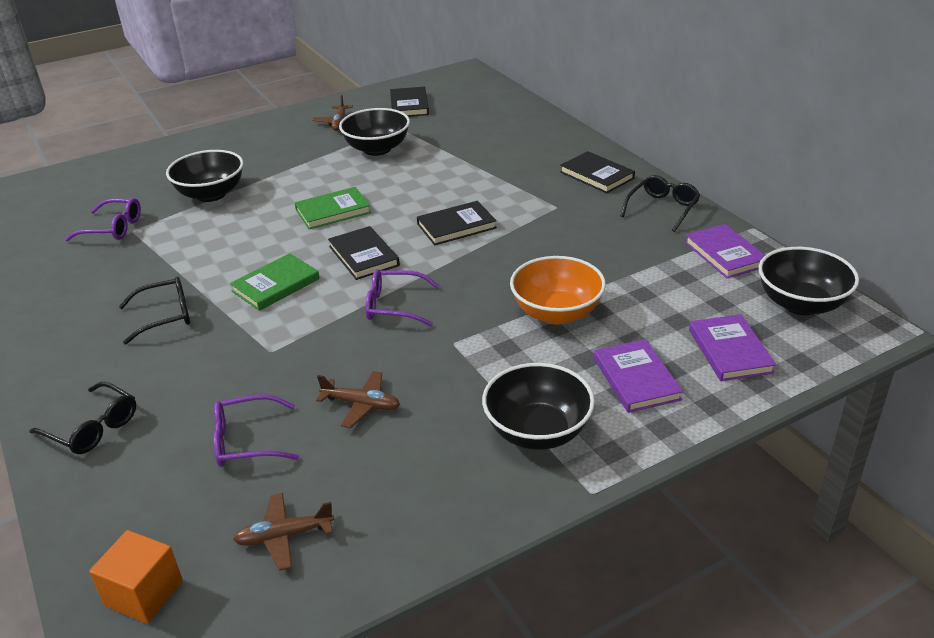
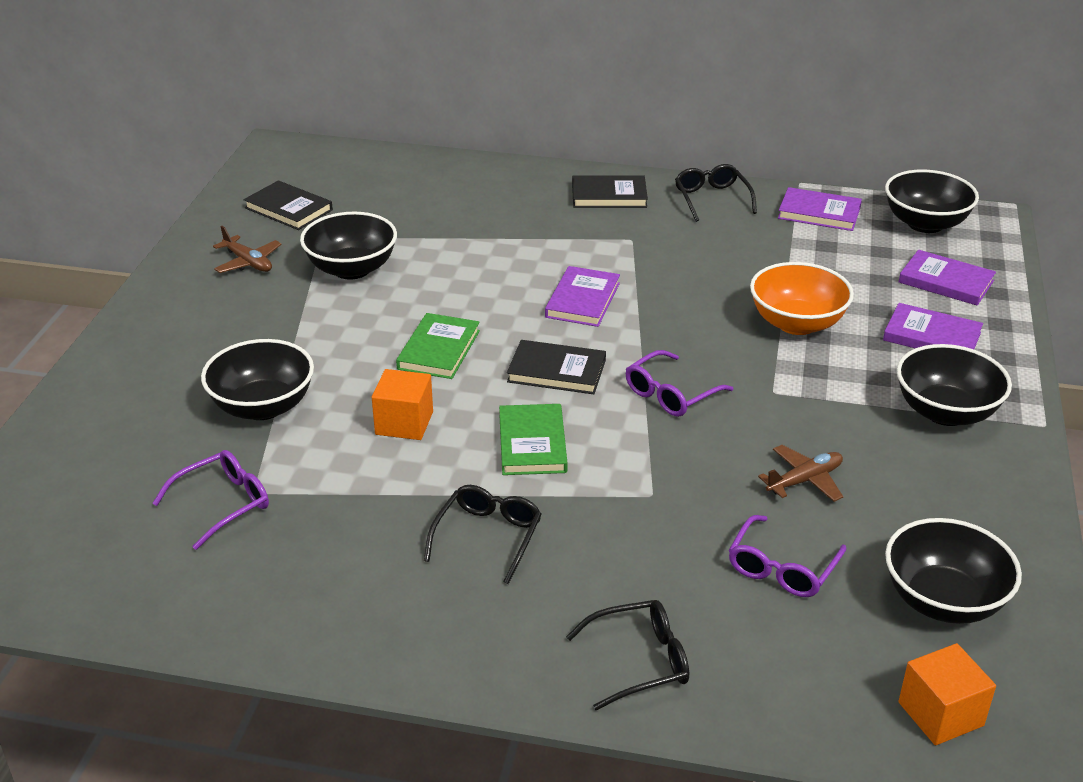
camera: 50 degrees left, 0 degrees up
(246, 238) = (404, 423): none -> orange cube
(284, 536) = (943, 601): brown plane -> black bowl
(456, 226) = (583, 300): black book -> purple book

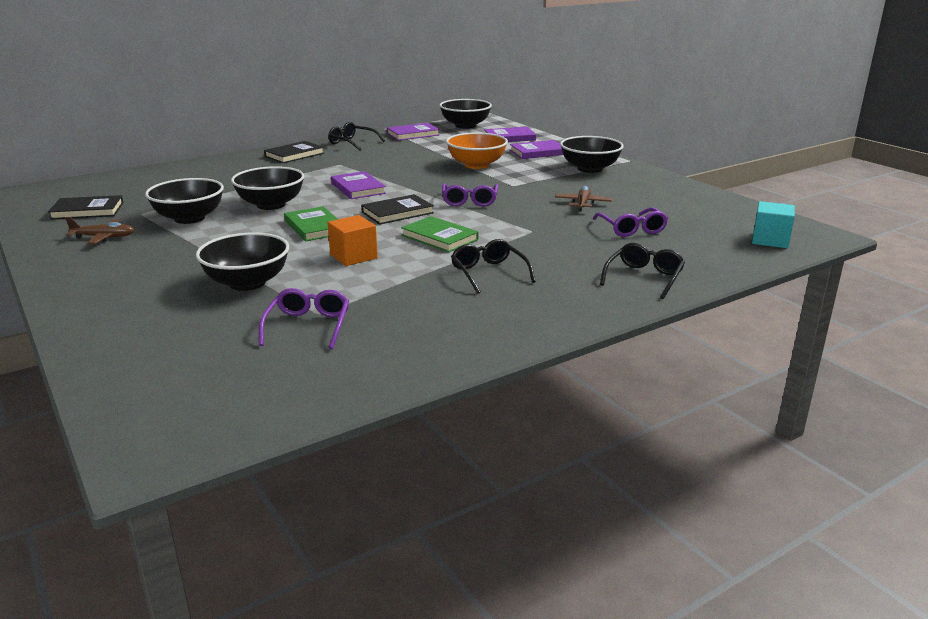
camera: 45 degrees left, 10 degrees down
(940, 714) = (770, 240): orange cube -> turquoise cube
(943, 601) = (703, 213): black bowl -> black bowl (271, 205)

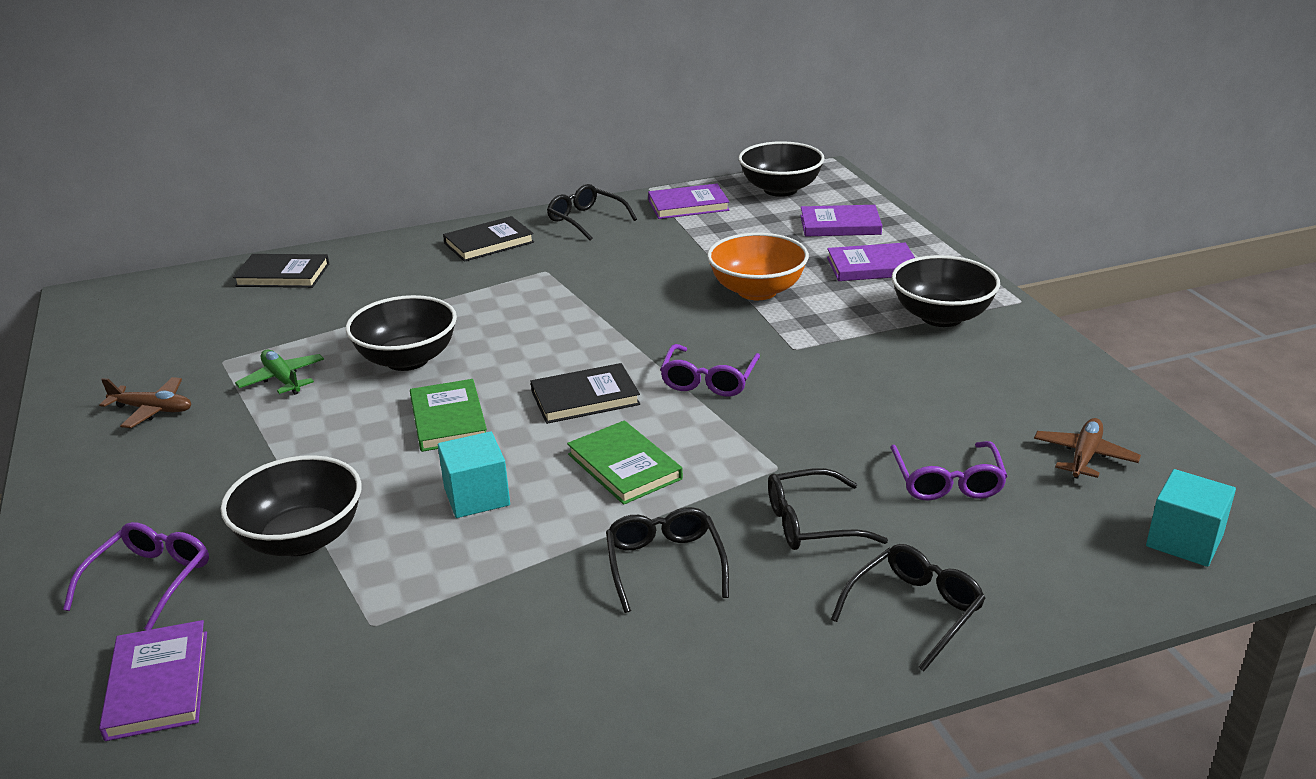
camera: 15 degrees right, 5 degrees up
(87, 211) = (155, 347): black book -> black book (283, 275)
(189, 218) = (282, 379): black bowl -> green plane
(308, 326) = (345, 652): purple glasses -> purple glasses (149, 581)
(353, 256) = (477, 496): orange cube -> turquoise cube
(358, 188) = (550, 332): purple book -> purple book (158, 684)
(565, 250) = (812, 523): none -> black glasses
(582, 204) = (891, 406): brown plane -> brown plane (1084, 456)

